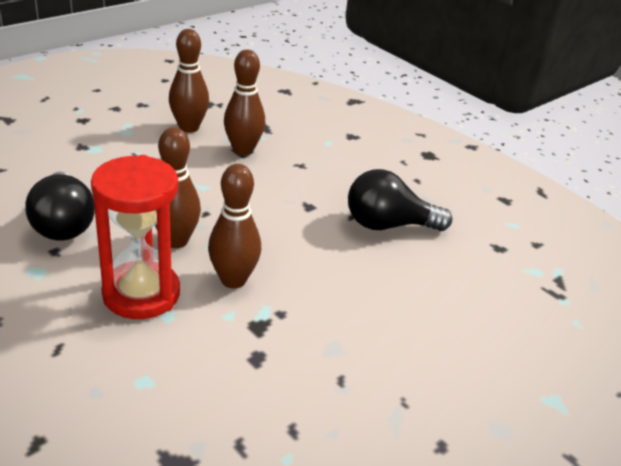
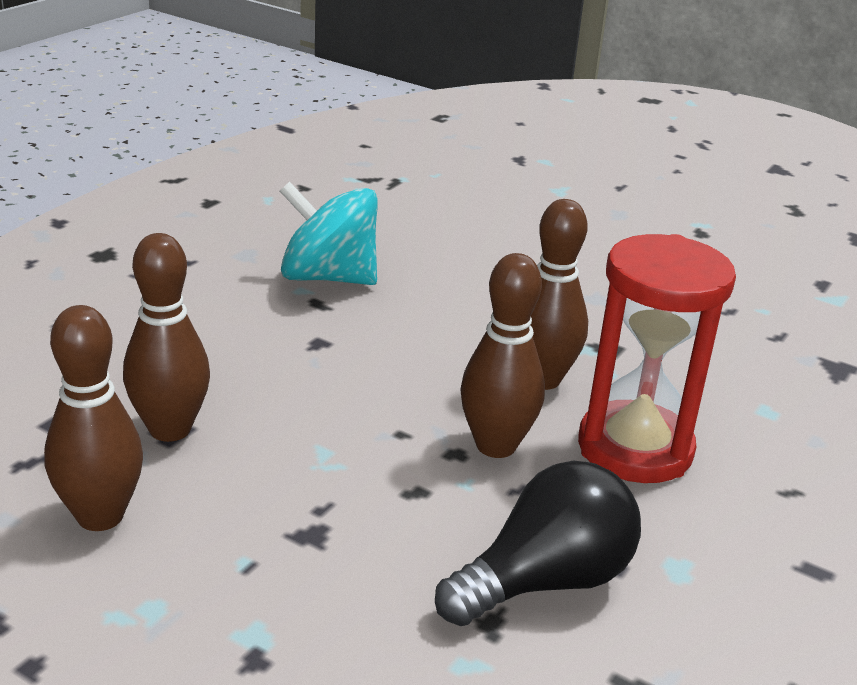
camera: 105 degrees left, 5 degrees down
(388, 225) = (328, 277): black light bulb -> turquoise spinning top

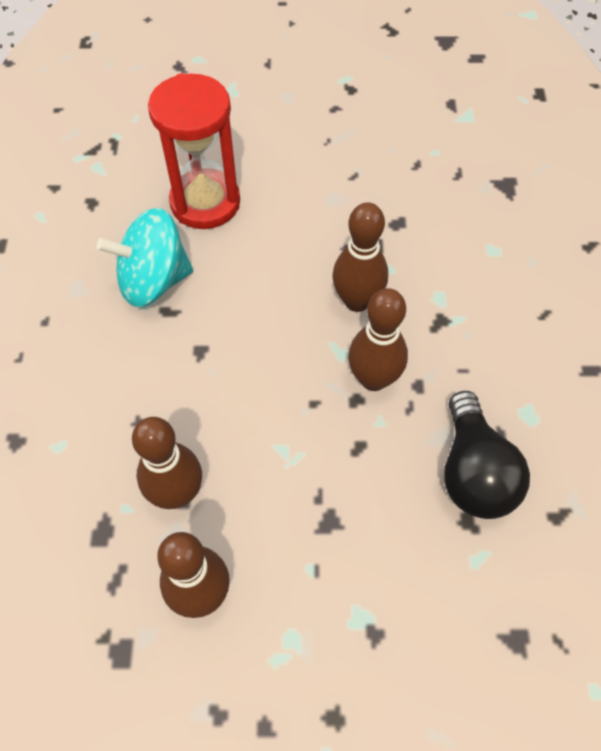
camera: 30 degrees left, 30 degrees up
(544, 581) = (473, 472): black light bulb -> black light bulb turned 150 degrees clockwise
(635, 448) = (447, 331): red hourglass -> red hourglass (205, 202)

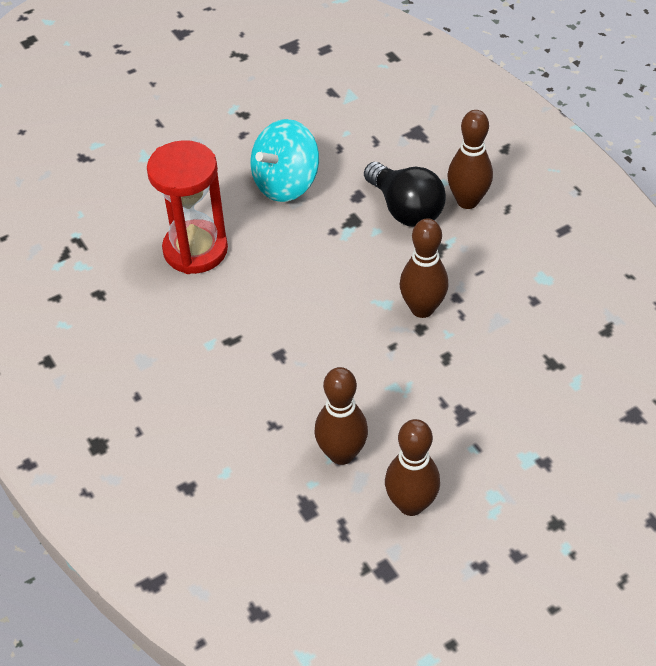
camera: 30 degrees left, 10 degrees down
(154, 280) = (201, 325): turquoise spinning top -> turquoise spinning top (286, 183)
(357, 301) = (370, 263): brown bowling pin -> brown bowling pin (467, 201)
(473, 472) = (534, 332): black light bulb -> black light bulb (405, 209)

